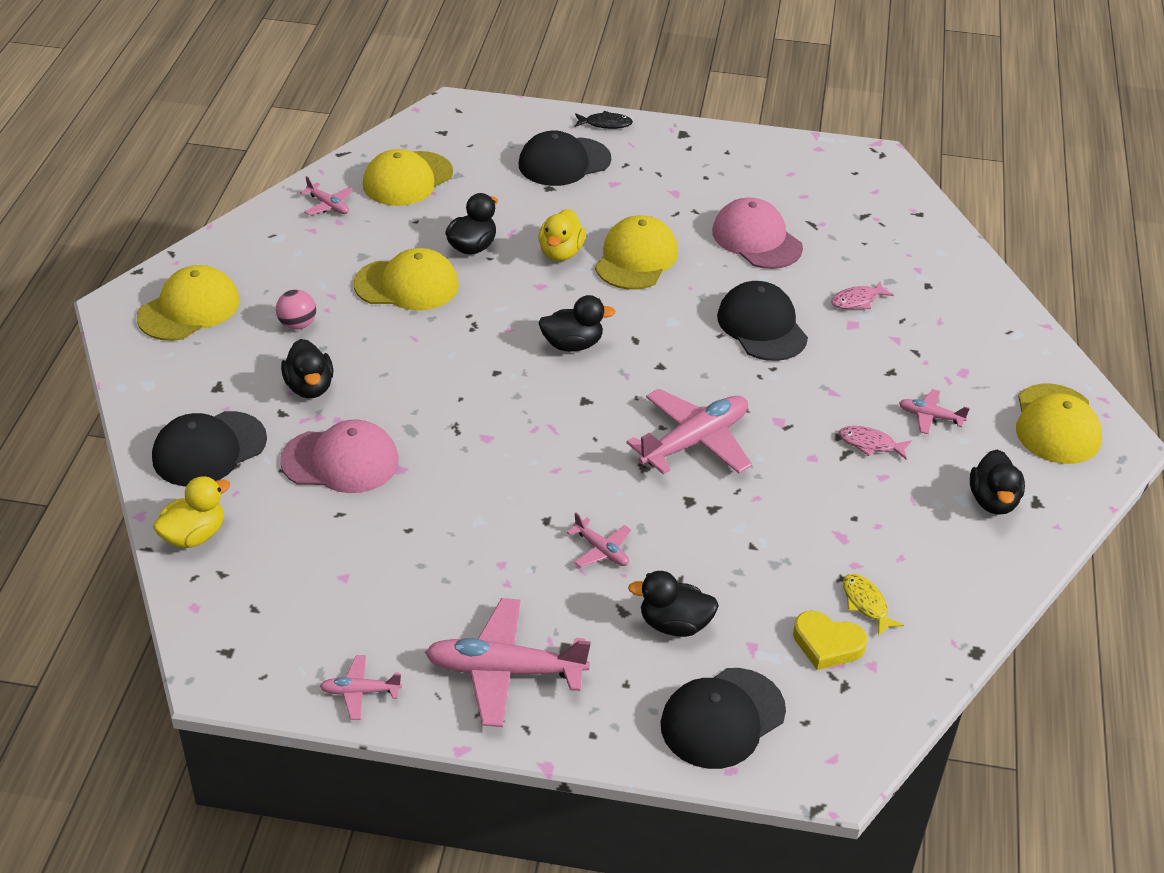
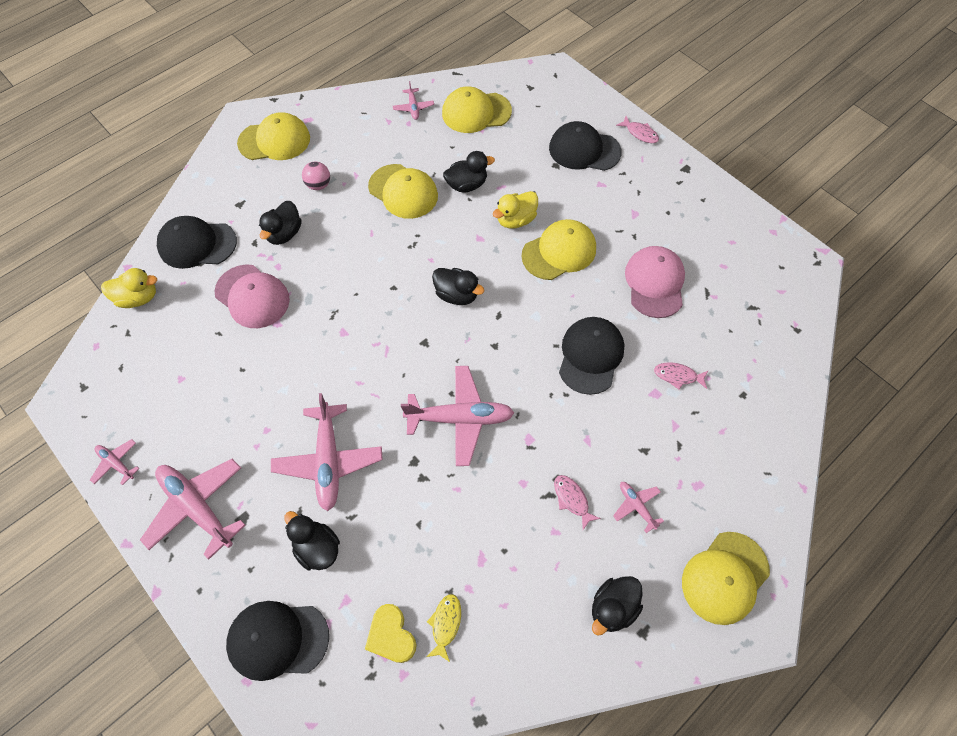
camera: 40 degrees right, 20 degrees up
(601, 550) = (329, 461): pink plane -> pink plane, size x2.04
(605, 124) = (640, 133): black fish -> pink fish

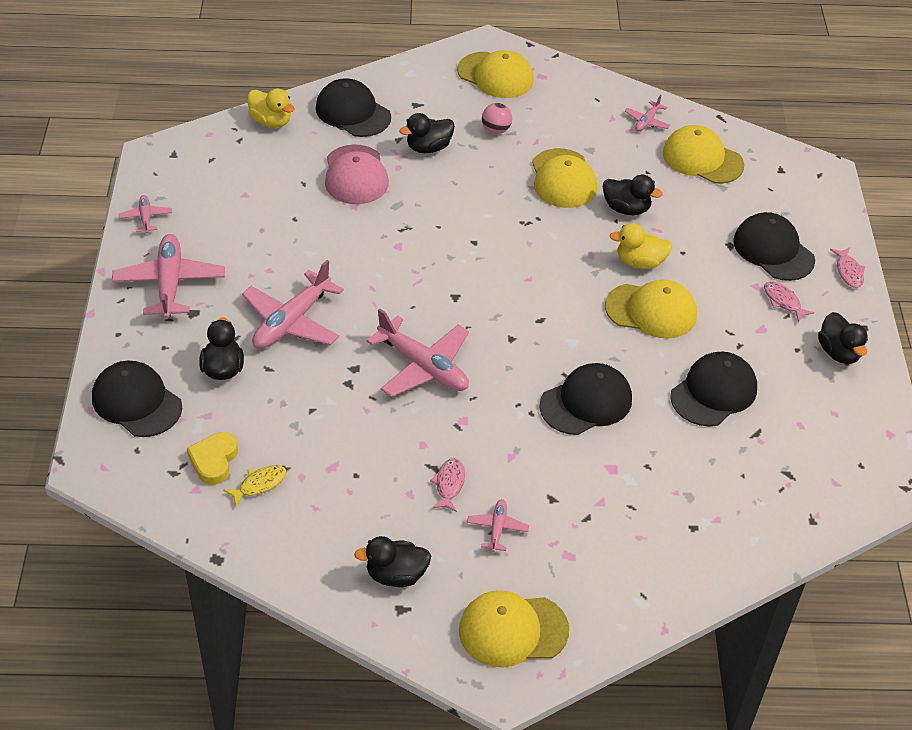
camera: 40 degrees right, 15 degrees down
(457, 295) = (521, 282): black duck -> black duck (838, 352)
(655, 283) = (713, 392): pink cap -> black cap
(677, 376) = (648, 471): pink fish -> pink fish (783, 301)

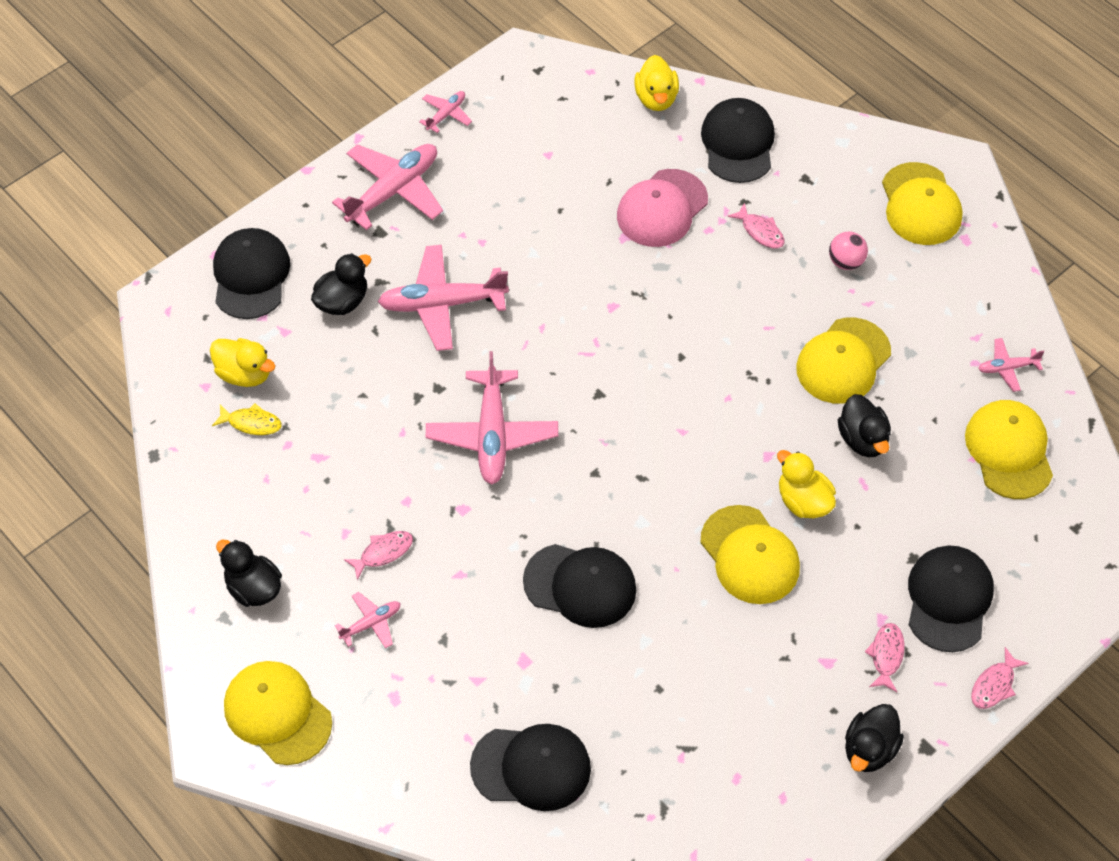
camera: 50 degrees right, 10 degrees up
(214, 460) = (245, 374): yellow heart -> yellow duck
(428, 148) = (760, 231): black duck -> pink fish
(713, 392) = (701, 678): black cap -> black cap (531, 767)

